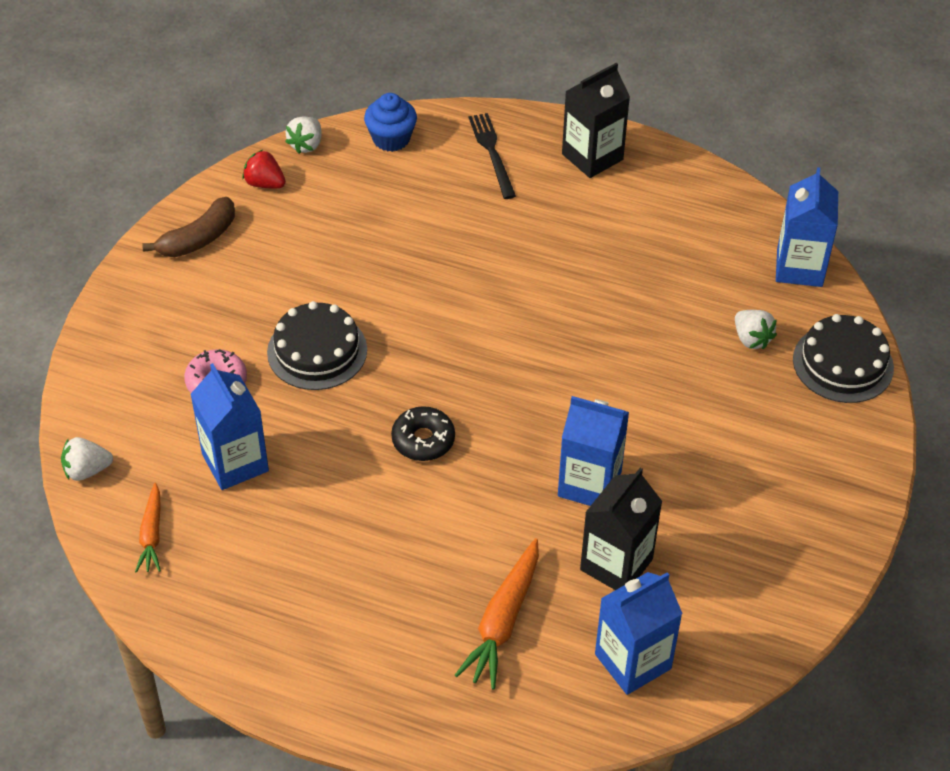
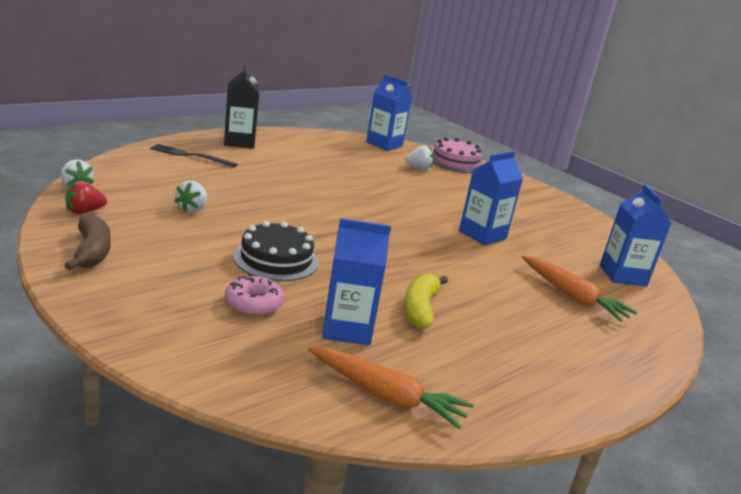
camera: 65 degrees left, 25 degrees down
(87, 470) = (275, 401): white strawberry -> white strawberry (192, 209)
(152, 534) = (386, 396): orange carrot -> orange carrot, size x1.61
(328, 498) = (420, 309): none -> yellow banana
(391, 139) = (125, 169): blue cupcake -> none
(423, 440) = (400, 260): black donut -> none
(616, 564) = (548, 252): black carton -> none
(843, 363) = (455, 162): black cake -> pink cake

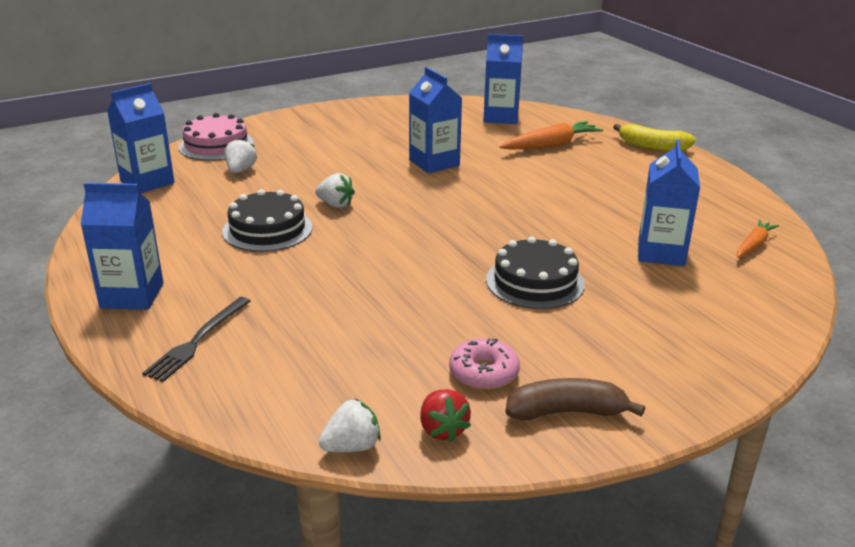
camera: 75 degrees left, 5 degrees up
(192, 209) = (410, 337): white strawberry -> white strawberry (335, 205)
(239, 142) = (132, 295): black carton -> blue carton
(253, 304) = (639, 299): pink donut -> pink donut (483, 373)
(331, 174) = (267, 229): none -> black cake
(386, 396) = (753, 245): orange carrot -> orange carrot, size x0.62
(420, 309) = (606, 214): yellow banana -> yellow banana (652, 147)

